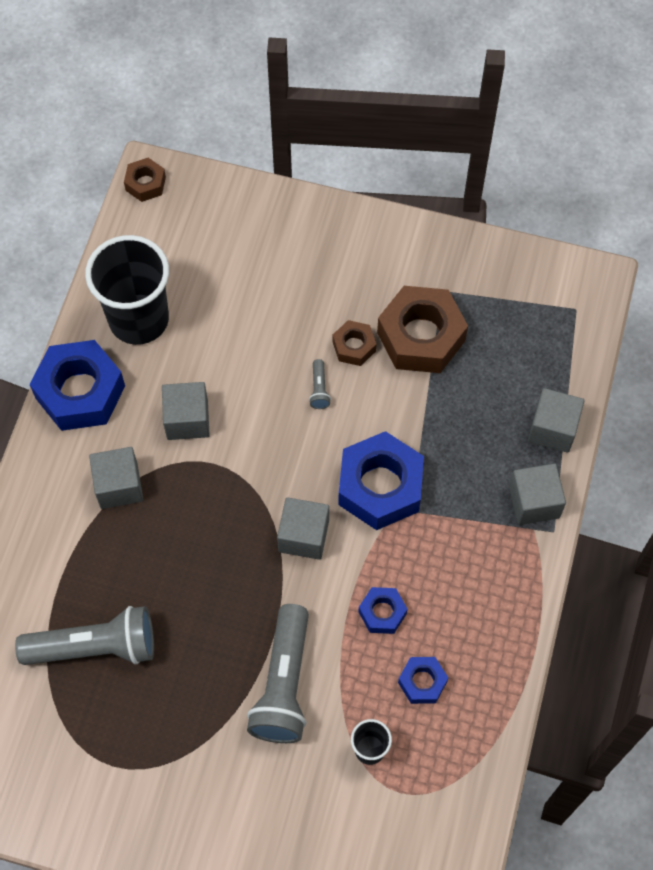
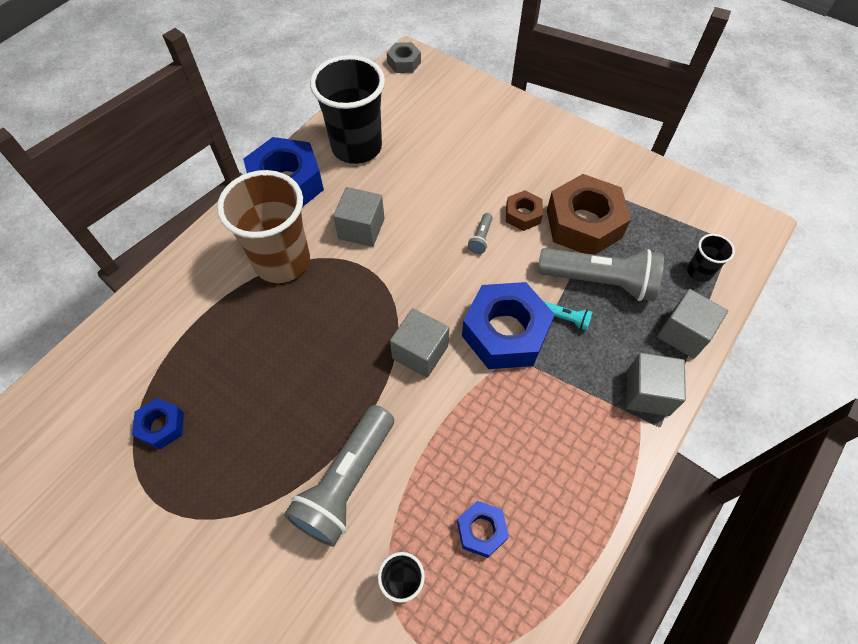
camera: 20 degrees right, 5 degrees down
(95, 647) = (196, 386): grey flashlight -> grey flashlight (600, 281)
(119, 486) = (282, 261): grey cube -> brown cup
(145, 183) = (404, 62): brown nut -> grey nut
(382, 613) = (466, 447): blue nut -> blue nut (162, 426)
(436, 451) = (567, 319): none -> turquoise flashlight
(552, 355) = (699, 272): none -> black cup

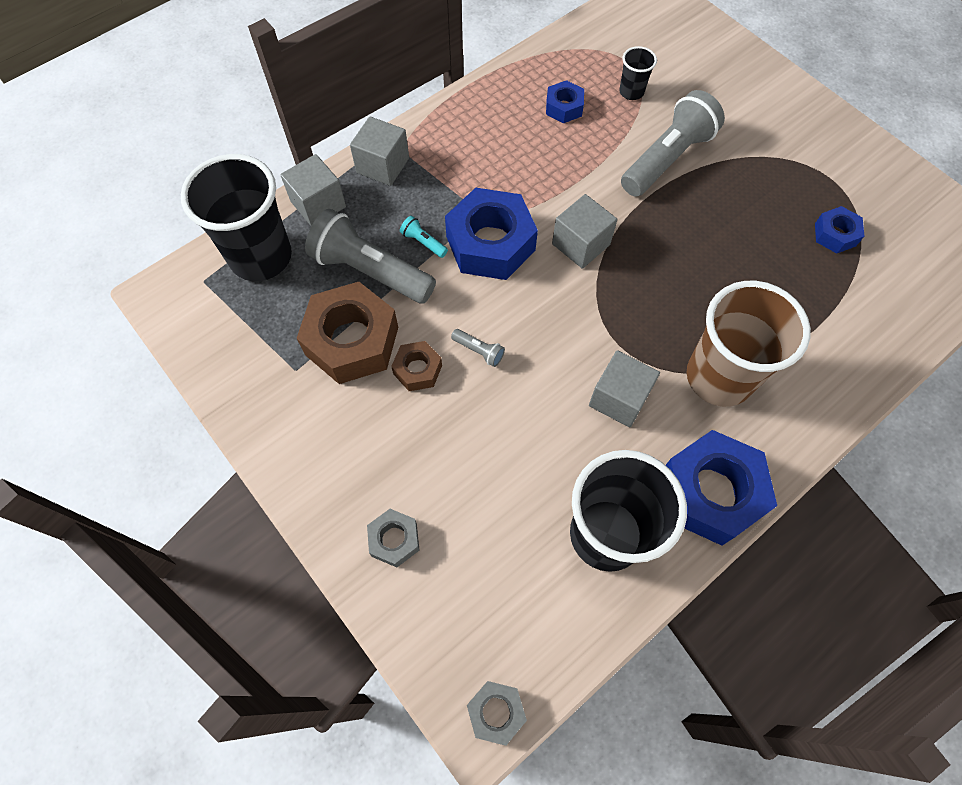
camera: 165 degrees left, 5 degrees up
(480, 238) = (479, 351): grey flashlight -> grey flashlight turned 90 degrees clockwise
(492, 118) = (394, 540): none -> grey nut
(699, 272) = (261, 257): black cup -> black cup, size x2.23

